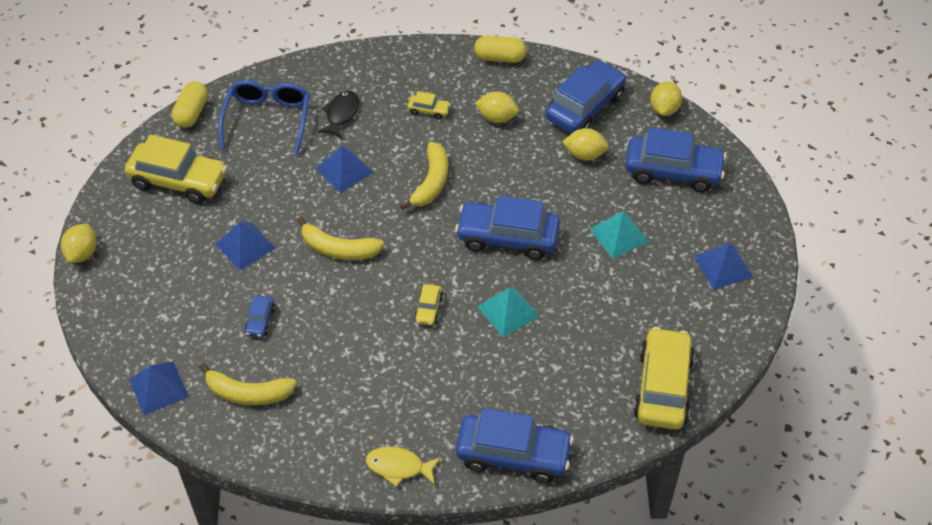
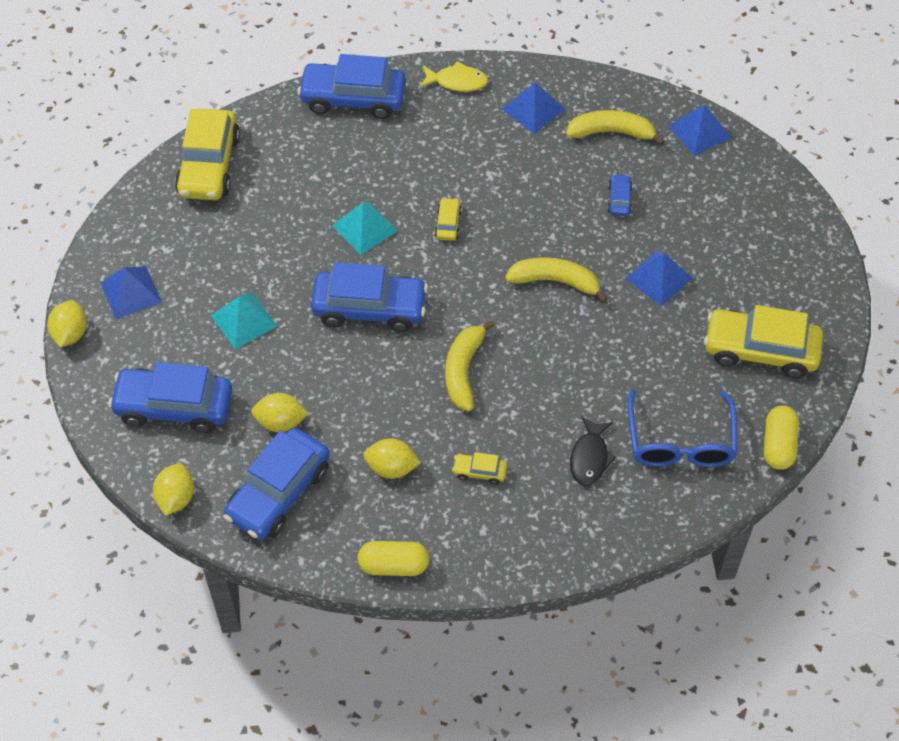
camera: 175 degrees right, 5 degrees up
(82, 253) = (832, 256): yellow lemon -> yellow lemon (70, 333)
(344, 170) = (569, 378): blue pyramid -> blue pyramid (533, 109)

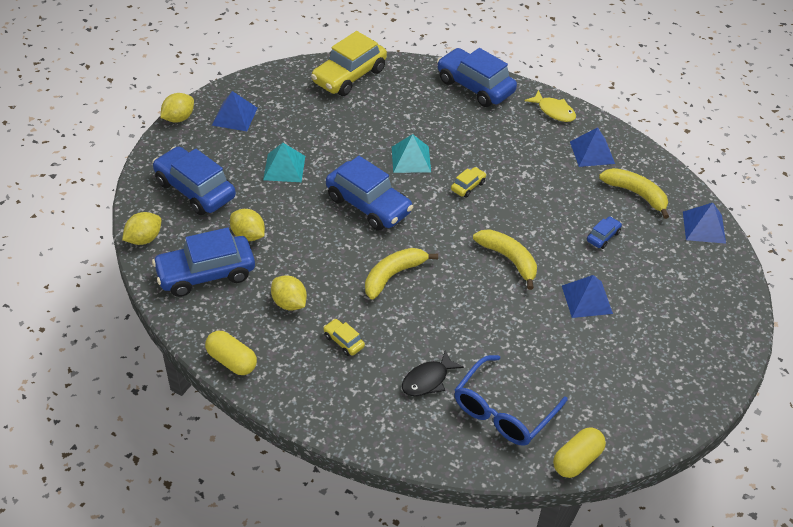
camera: 35 degrees right, 10 degrees down
(760, 350) = (621, 389): yellow car -> none

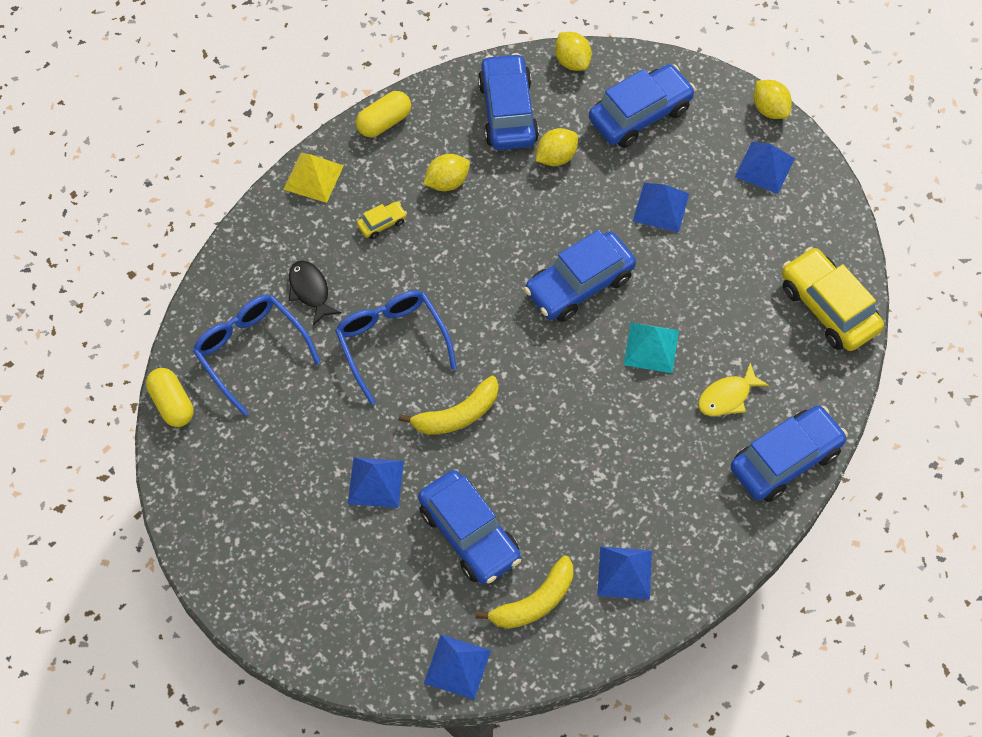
camera: 105 degrees right, 15 degrees up
(284, 167) = (661, 207): turquoise pyramid -> blue pyramid
(305, 403) = (313, 177): none -> yellow pyramid
(393, 275) = (462, 288): yellow banana -> none
(460, 312) = (391, 343): none -> blue glasses
(468, 186) = (589, 401): yellow car -> none
(554, 111) = (717, 549): yellow fish -> yellow fish (727, 397)
(603, 236) = (469, 534): blue car -> blue car, size x2.25

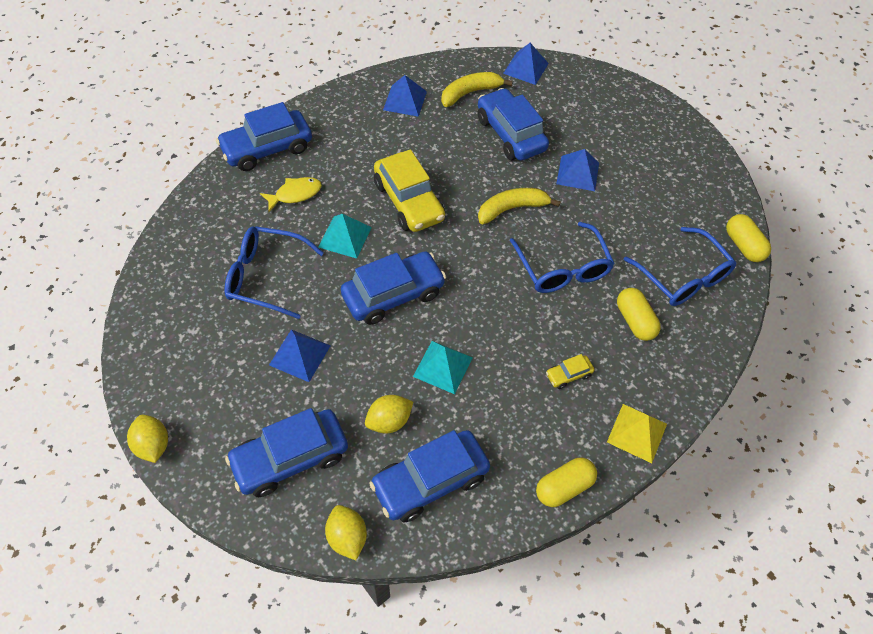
camera: 175 degrees left, 5 degrees down
(310, 291) = (634, 321): black fish -> yellow capsule
(447, 182) = (502, 409): yellow lemon -> none
(508, 112) = (430, 481): blue car -> blue car turned 60 degrees clockwise
(512, 215) = (443, 366): none -> turquoise pyramid
(725, 286) = (266, 276): none -> blue glasses
(764, 167) = (185, 381): blue pyramid -> none
(828, 307) = (185, 248): yellow car -> yellow car (409, 201)

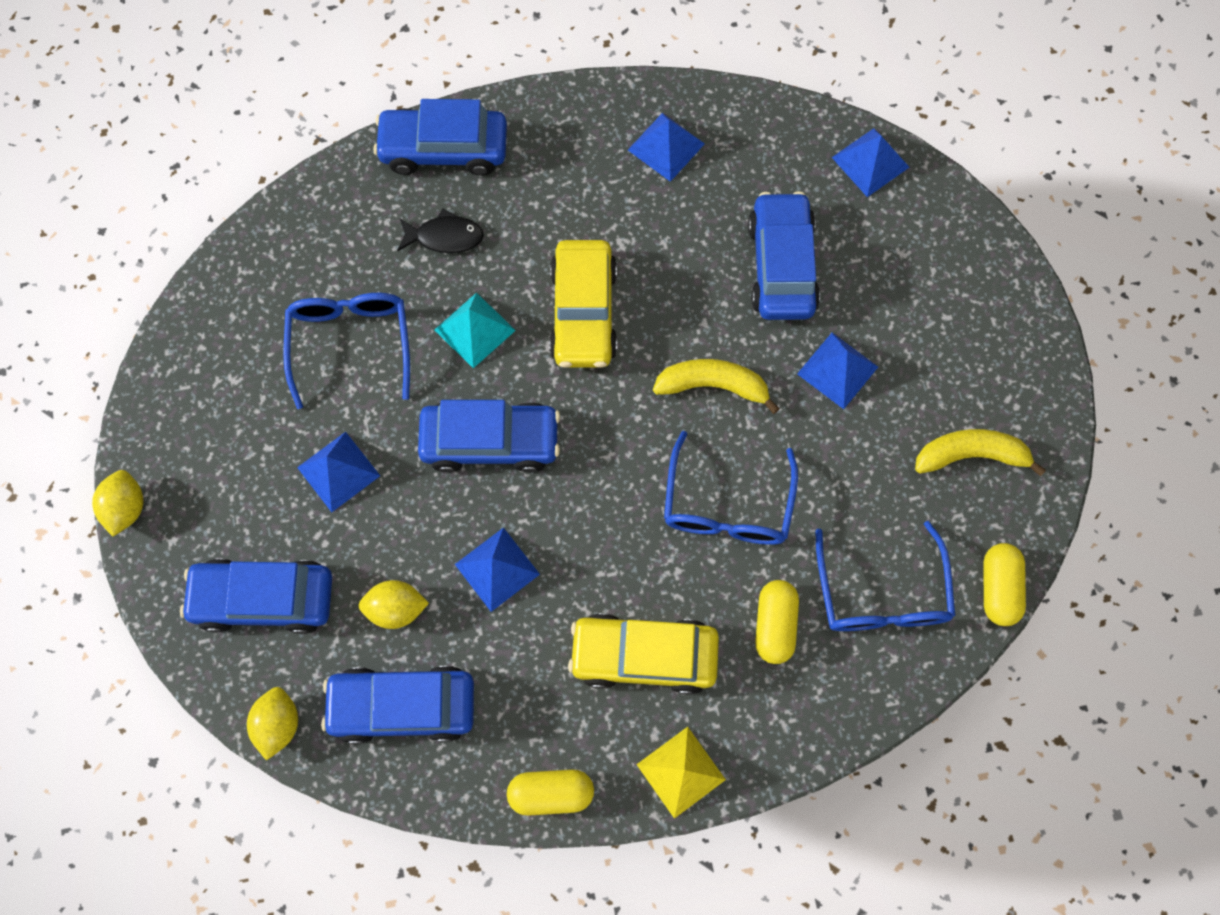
camera: 30 degrees right, 15 degrees up
(266, 276) = (351, 344): blue glasses -> blue glasses turned 45 degrees clockwise
(295, 194) = (445, 237): yellow fish -> black fish
(443, 366) = (497, 569): turquoise pyramid -> blue pyramid
(470, 93) = (764, 172): yellow banana -> yellow banana (971, 455)
(568, 375) = (643, 655): yellow car -> yellow car, size x2.25

